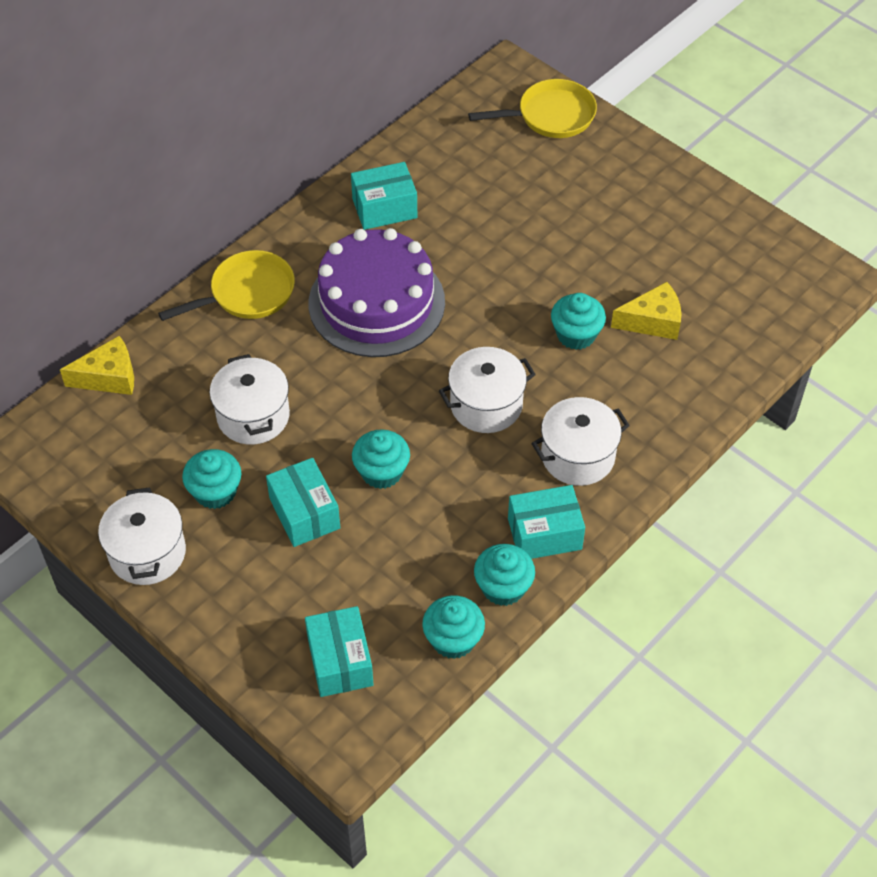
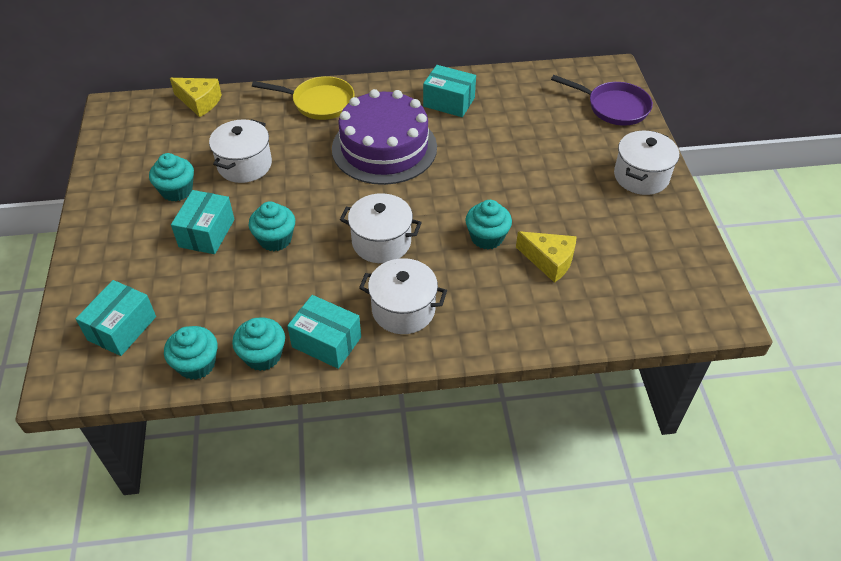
camera: 40 degrees right, 5 degrees down
(147, 553) = (106, 198): white pot -> white pot (641, 176)
(551, 116) = (614, 107): yellow pan -> purple pan

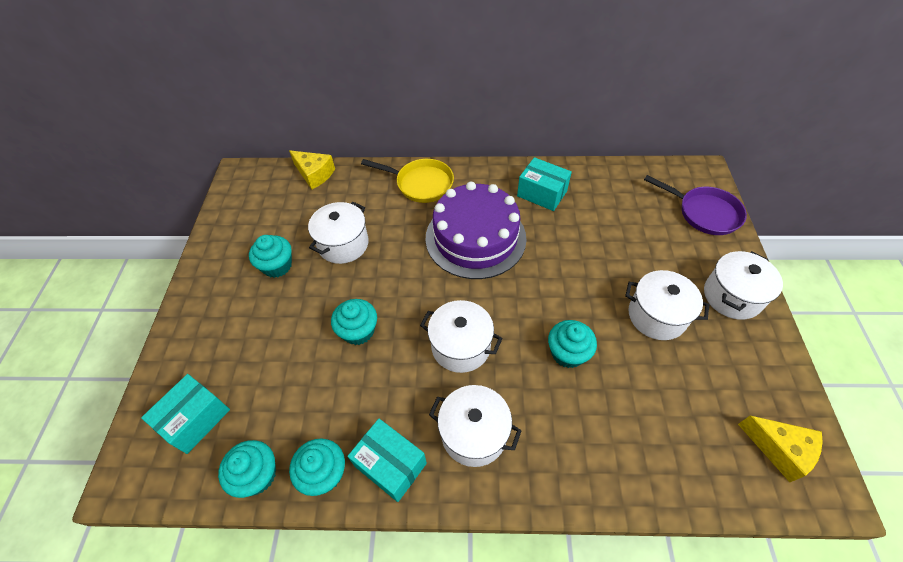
camera: 10 degrees right, 5 degrees up
(207, 233) = (295, 316): turquoise box -> none
(549, 261) = (631, 390): yellow cheese -> yellow cheese (779, 449)
(570, 199) = (656, 316): none -> white pot

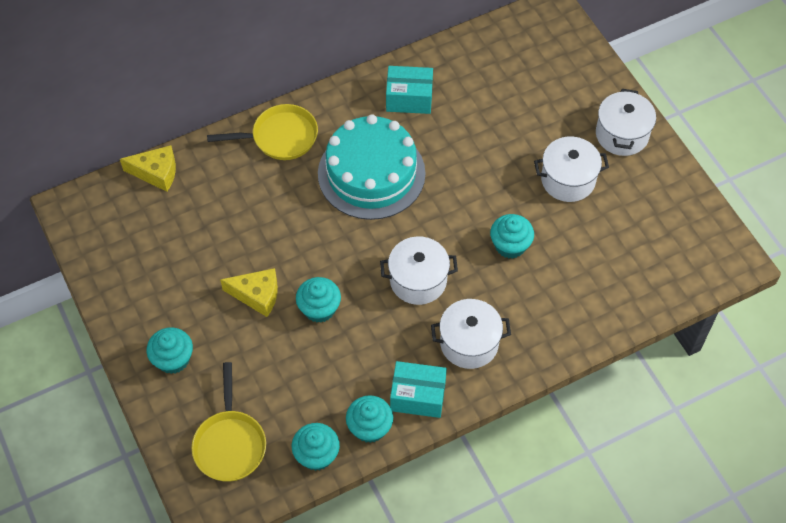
camera: 30 degrees left, 5 degrees up
(195, 419) = (230, 444): turquoise box -> yellow pan
(277, 266) = (195, 285): turquoise cupcake -> turquoise cupcake (173, 359)
(343, 244) = (245, 235): white pot -> none
(475, 238) = (371, 173): purple cake -> turquoise cake
(704, 213) = (569, 58): purple pan -> none
(779, 449) = (696, 247): yellow cheese -> yellow cheese (257, 295)

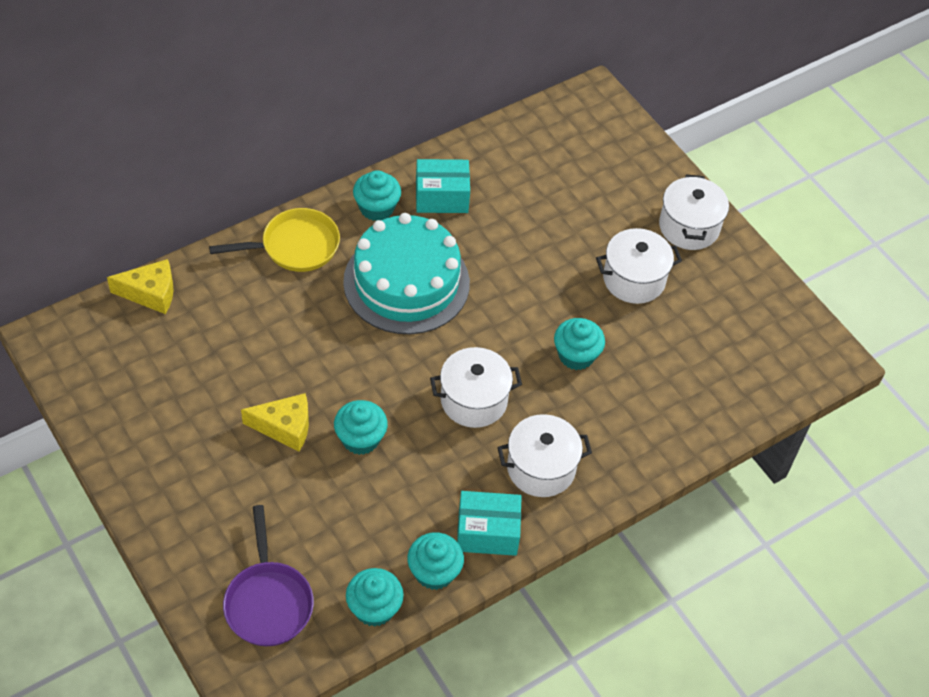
camera: 10 degrees left, 5 degrees down
(173, 359) = (190, 507): turquoise cupcake -> turquoise cupcake (377, 208)
(230, 444) = (268, 602): yellow pan -> purple pan

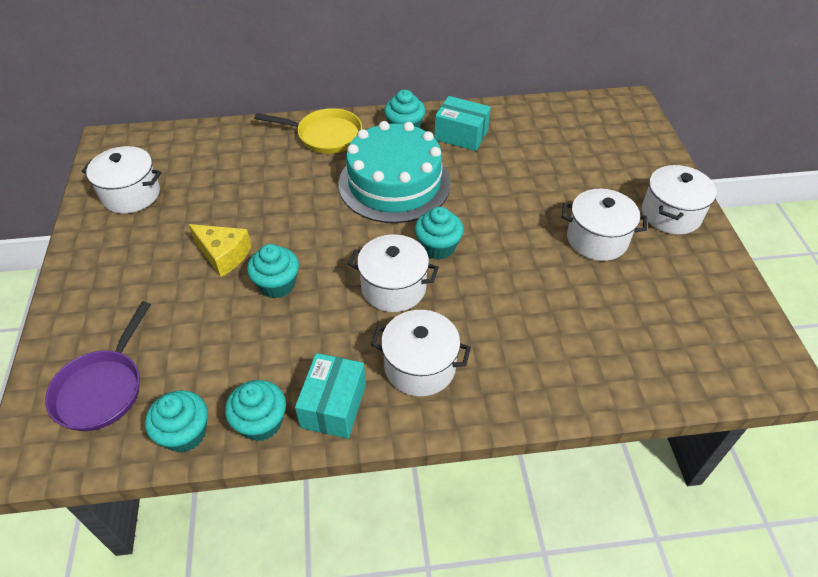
camera: 30 degrees right, 5 degrees down
(130, 395) = (131, 194): none -> white pot
(150, 293) = (200, 135): yellow cheese -> none
(487, 532) = (333, 406): turquoise box -> turquoise box turned 75 degrees clockwise
(576, 355) = (509, 282): turquoise cupcake -> turquoise cupcake (438, 247)

